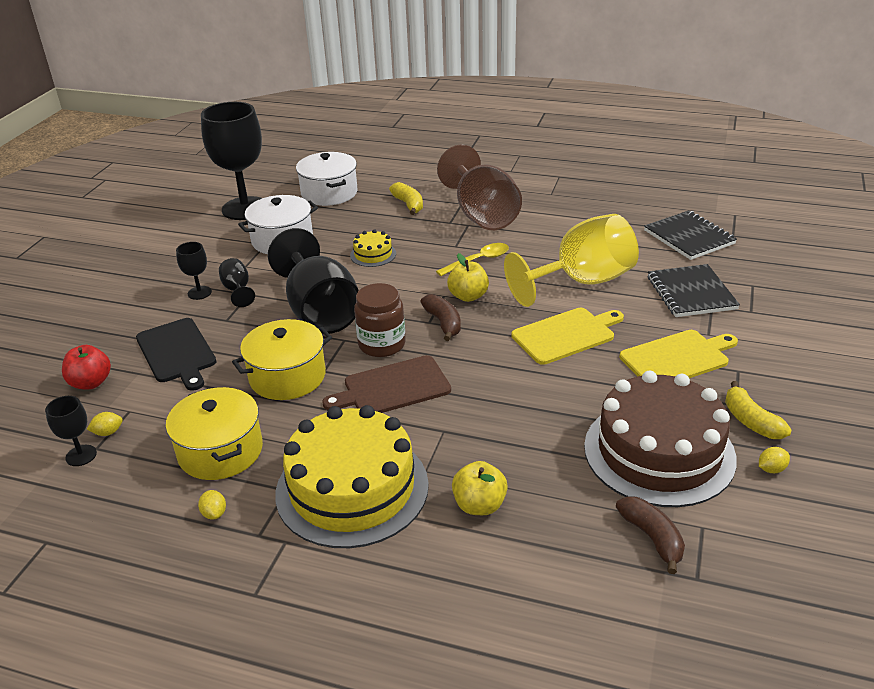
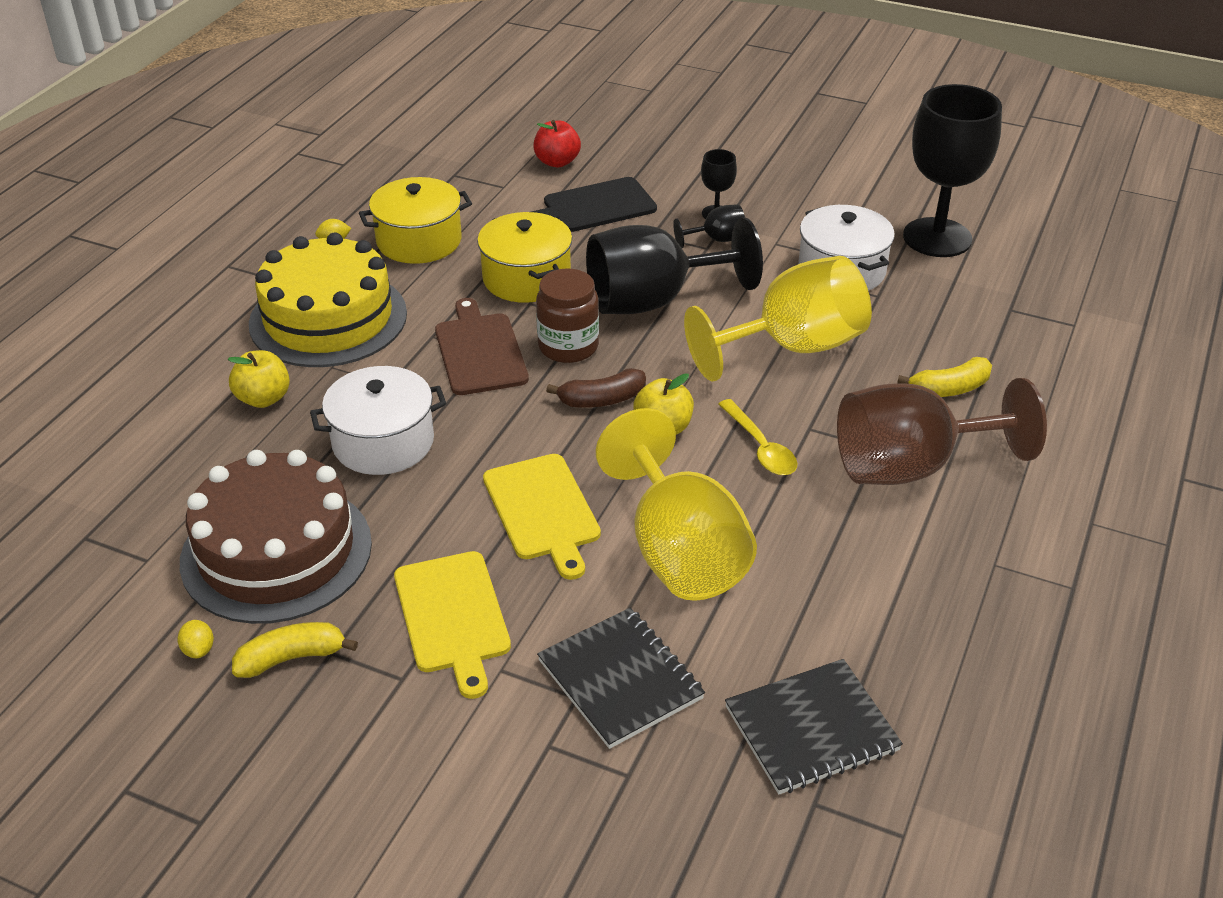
camera: 95 degrees right, 5 degrees up
(81, 455) = (446, 168): black goblet -> none
(108, 432) = (473, 178): yellow lemon -> none
(329, 193) = (989, 311): white pot -> white pot (383, 442)
(373, 254) = (792, 347): yellow cake -> yellow goblet
(652, 538) = (153, 516): brown banana -> none
(691, 293) = (620, 679): black notebook -> black notebook turned 60 degrees clockwise

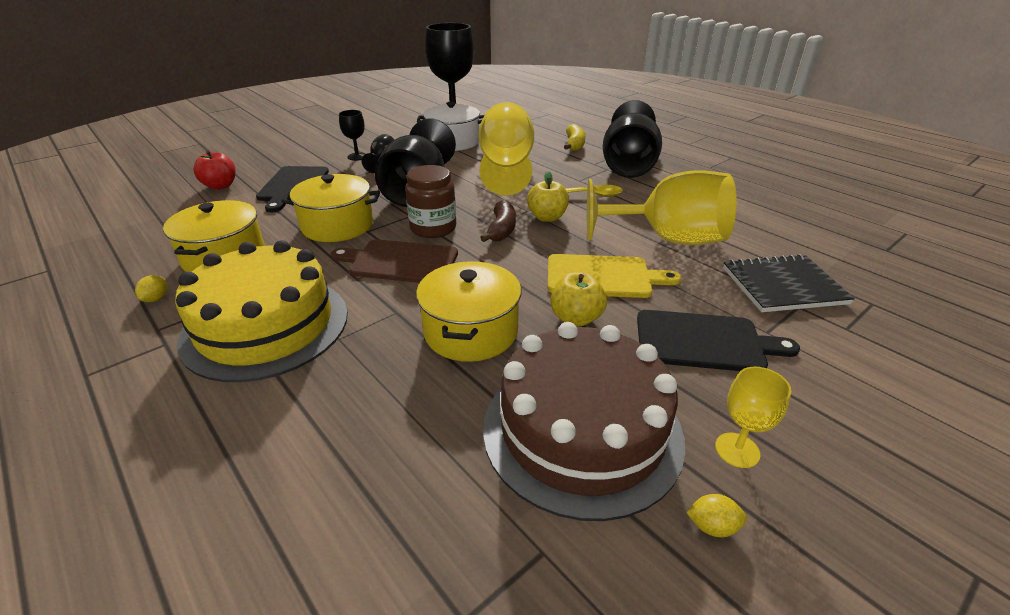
camera: 65 degrees left, 5 degrees down
(263, 398) = (341, 393): yellow apple -> yellow apple (576, 318)
(291, 658) = (737, 450): yellow banana -> yellow goblet
(383, 442) = (471, 331): white pot -> yellow pot
(452, 616) = (704, 341): yellow cutting board -> black cutting board
(811, 729) = (828, 237): black notebook -> none
(911, 467) = (628, 166): brown goblet -> black goblet

